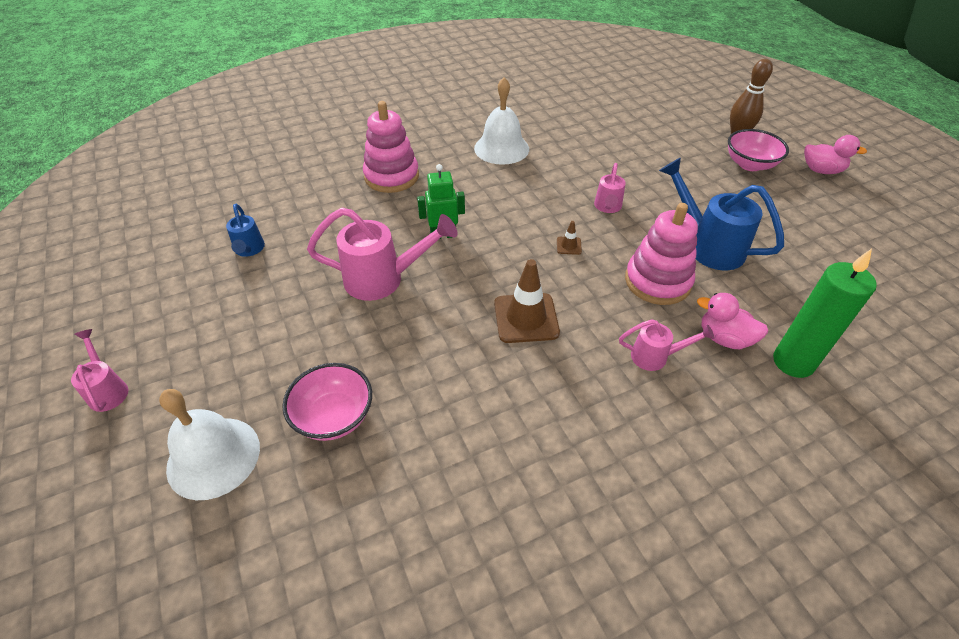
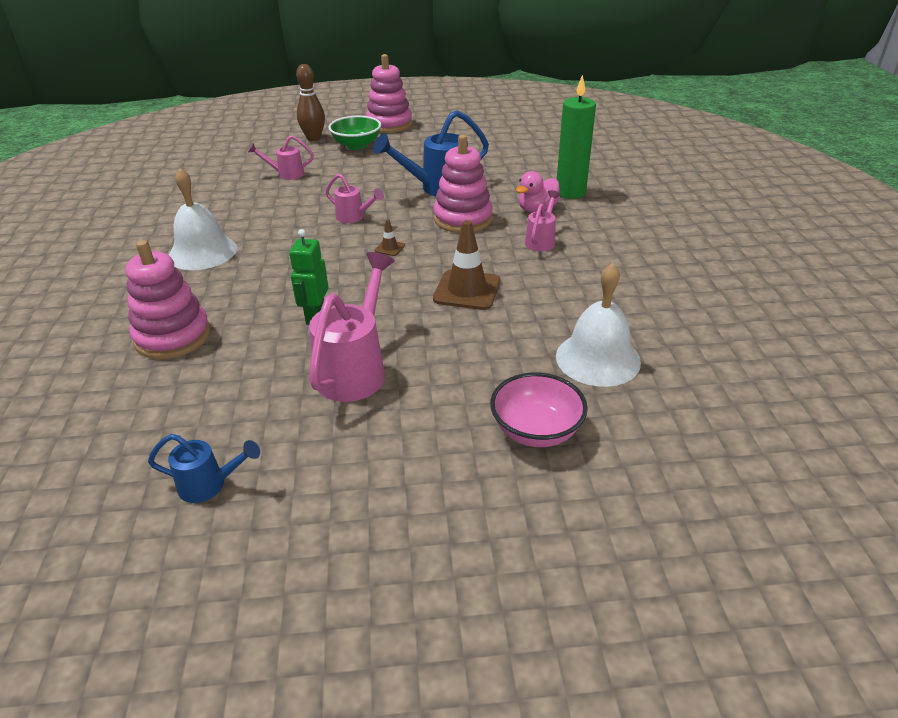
camera: 70 degrees left, 10 degrees down
(108, 389) = (403, 661): pink watering can -> pink watering can (286, 174)
(213, 457) = (559, 536): white bell -> white bell (598, 359)
(750, 164) = (356, 145): pink bowl -> green bowl
(821, 170) = (389, 124): pink duck -> pink stacking toy

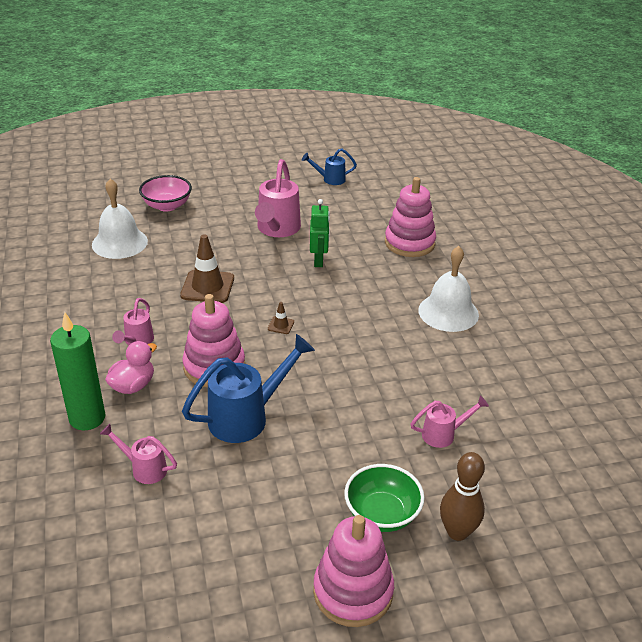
camera: 170 degrees right, 0 degrees up
(354, 217) = (328, 363): pink watering can -> pink watering can (144, 468)

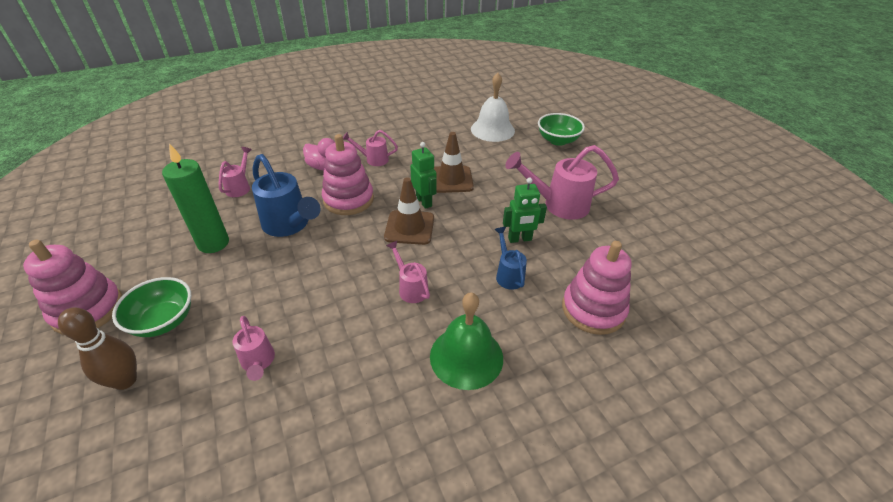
camera: 80 degrees right, 5 degrees up
(87, 418) = (291, 156): green candle -> green candle (213, 243)
(167, 206) = (557, 140): pink bowl -> green bowl
(240, 310) = (424, 202): none -> green robot
(281, 325) = (409, 227): brown traffic cone -> brown traffic cone, size x2.20
(330, 179) = (682, 229): blue watering can -> blue watering can (508, 274)
(367, 333) = (410, 288): none -> pink watering can
(448, 312) = (466, 356): white bell -> green bell

